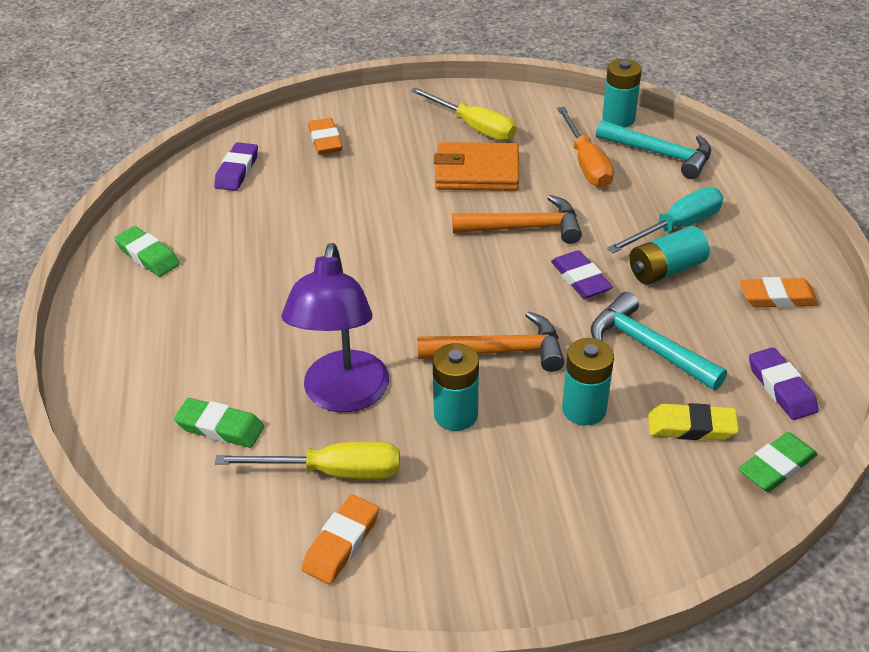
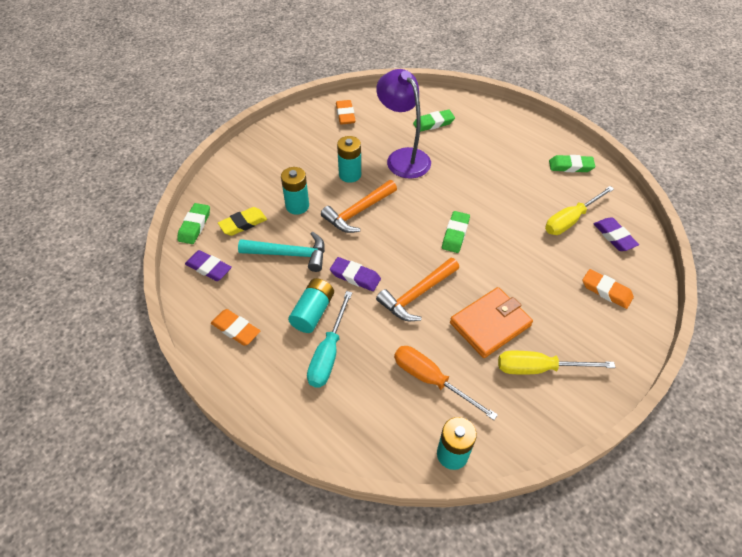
camera: 140 degrees right, 10 degrees up
(333, 472) = (374, 132): yellow screwdriver -> yellow screwdriver (570, 220)
(405, 260) = (455, 234): none -> green eraser
(660, 154) = (389, 427): turquoise hammer -> none
(777, 298) = (236, 329): orange eraser -> orange eraser turned 75 degrees clockwise

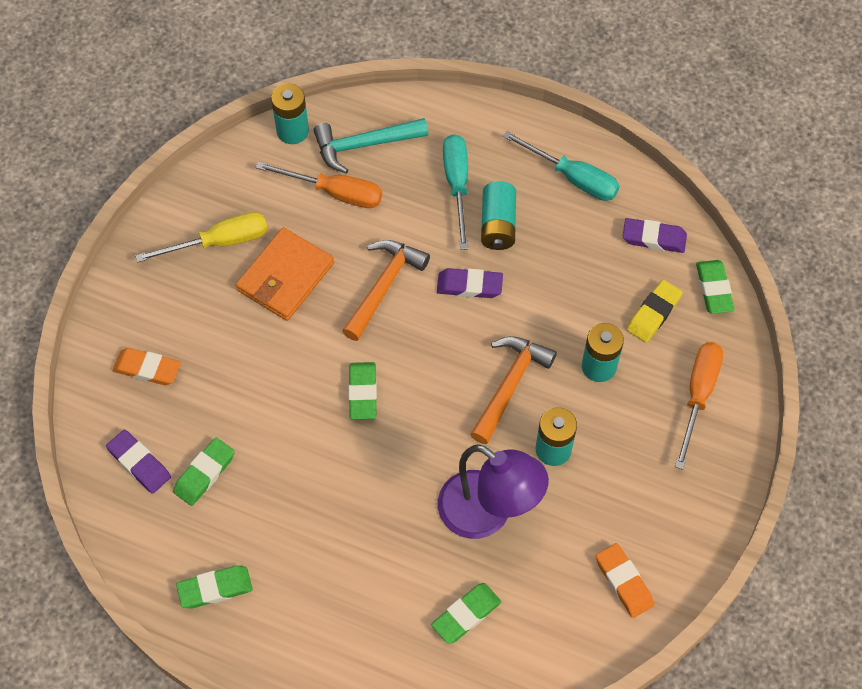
camera: 160 degrees right, 10 degrees up
(236, 329) = (573, 178): orange eraser -> turquoise screwdriver
(249, 176) = (698, 395): none -> orange screwdriver
(289, 254) = (567, 289): turquoise hammer -> turquoise hammer (364, 145)
(570, 220) = (204, 473): yellow screwdriver -> green eraser

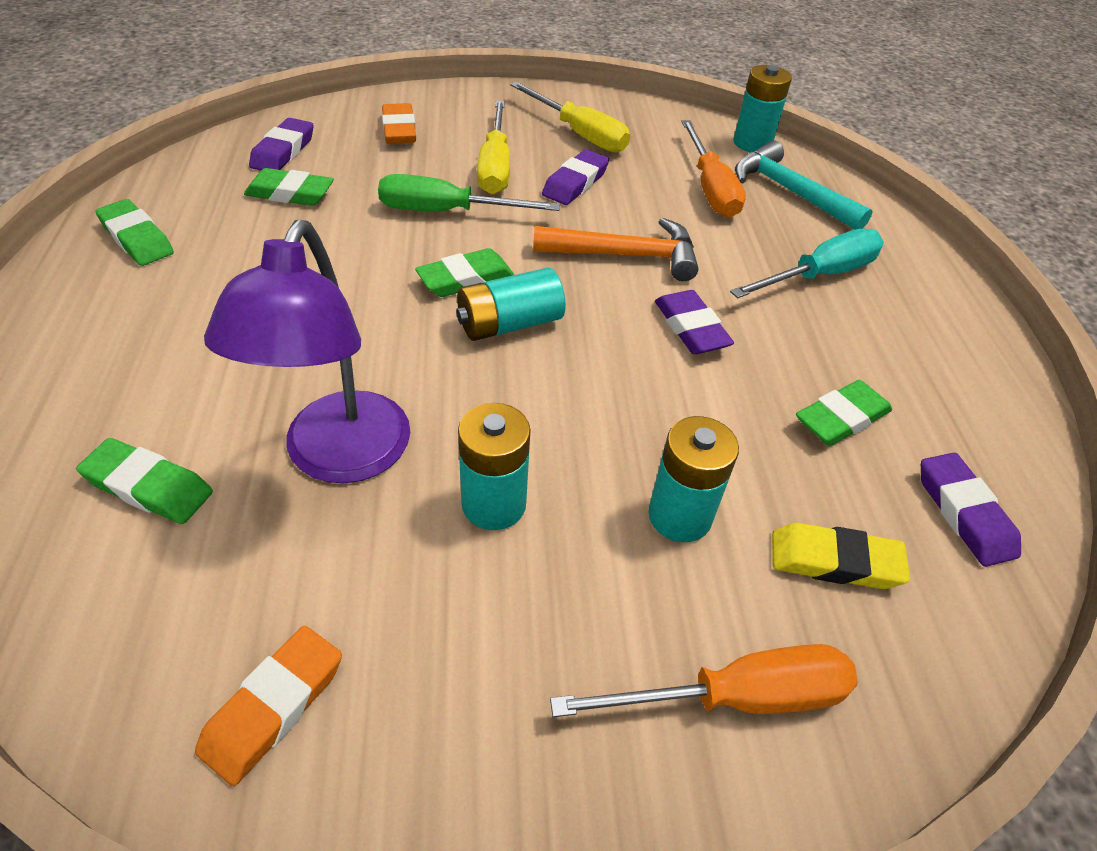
camera: 60 degrees right, 15 degrees down
(236, 321) = (495, 166): none -> yellow screwdriver
(280, 376) = (447, 212): none -> green screwdriver
(285, 277) = (575, 183): orange wallet -> purple eraser
(498, 225) = (804, 328): turquoise battery -> turquoise battery (509, 324)
(510, 385) = (571, 416): orange hammer -> none
(573, 178) = (952, 381): turquoise screwdriver -> none
(713, 289) = (963, 642): green eraser -> green eraser (841, 418)

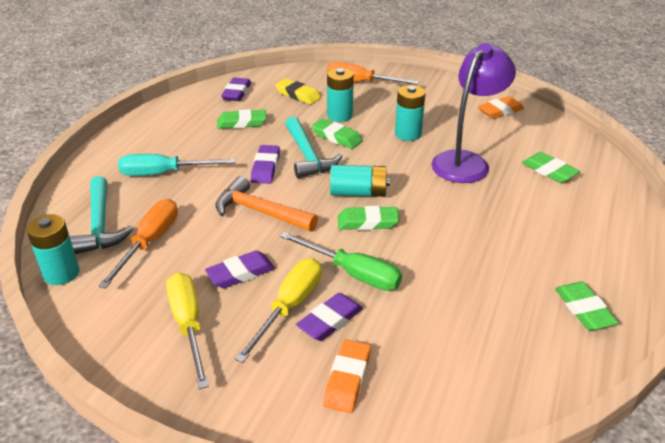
camera: 150 degrees left, 10 degrees down
(283, 151) = (465, 378): purple eraser -> purple eraser (330, 320)
(290, 194) = (466, 323): green eraser -> green eraser (337, 137)
(648, 375) = (307, 155): none -> turquoise hammer

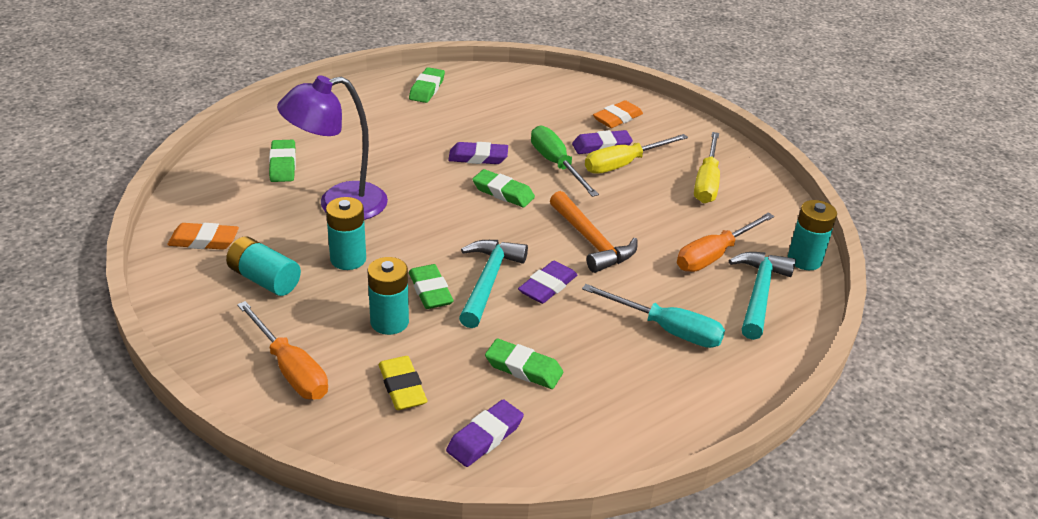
camera: 150 degrees left, 0 degrees up
(241, 273) = (645, 199): purple eraser -> purple eraser (478, 157)
(358, 192) = (481, 220): turquoise battery -> turquoise battery (264, 279)

